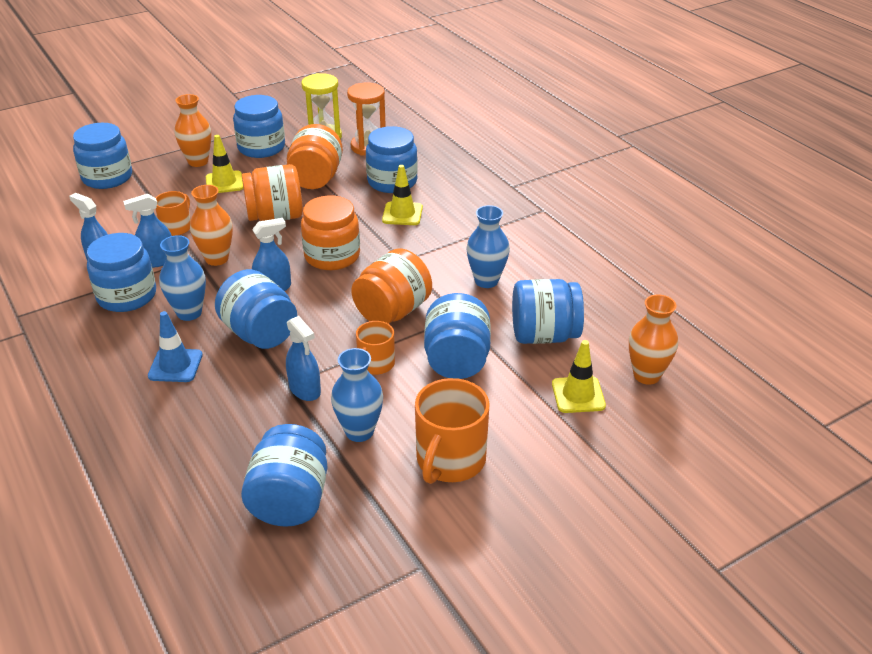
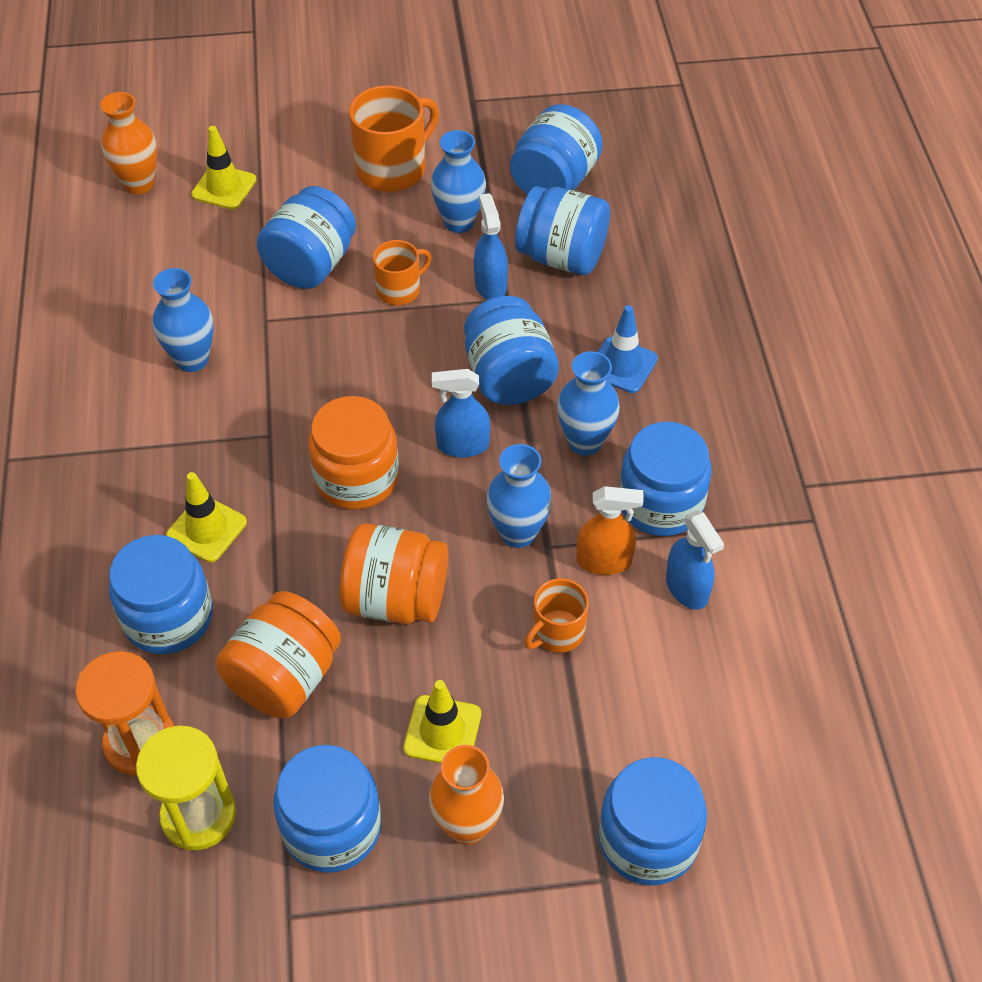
camera: 155 degrees left, 15 degrees up
(157, 261) = (604, 561): blue spray bottle -> orange spray bottle
(217, 259) = (518, 533): orange vase -> blue vase
(392, 311) = (336, 354): orange jar -> none
(544, 335) = (194, 262): blue jar -> blue jar (561, 256)

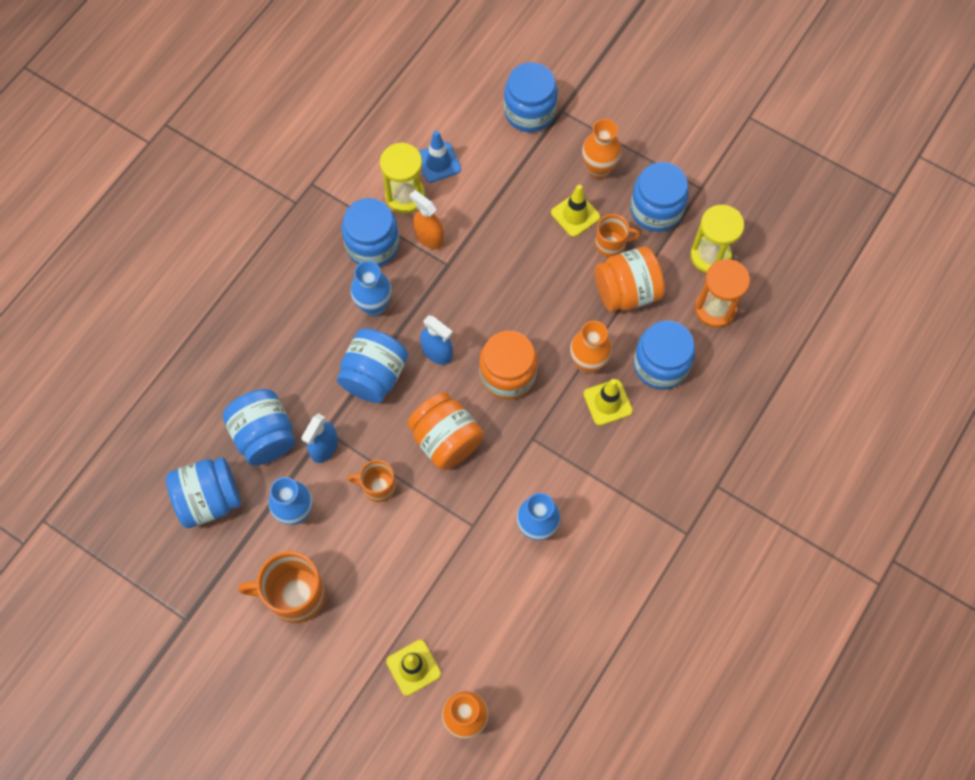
camera: 140 degrees left, 15 degrees up
(267, 555) = (588, 363): none -> orange vase
(311, 264) = (412, 549): blue jar -> none
(396, 599) = (543, 292): orange jar -> orange jar (446, 440)
(518, 533) = (455, 282): blue vase -> none
(557, 632) = (484, 220): orange mug -> orange mug (611, 244)
(622, 365) = (308, 336): blue traffic cone -> blue traffic cone (438, 162)
(687, 588) = (405, 196): blue spray bottle -> yellow hourglass

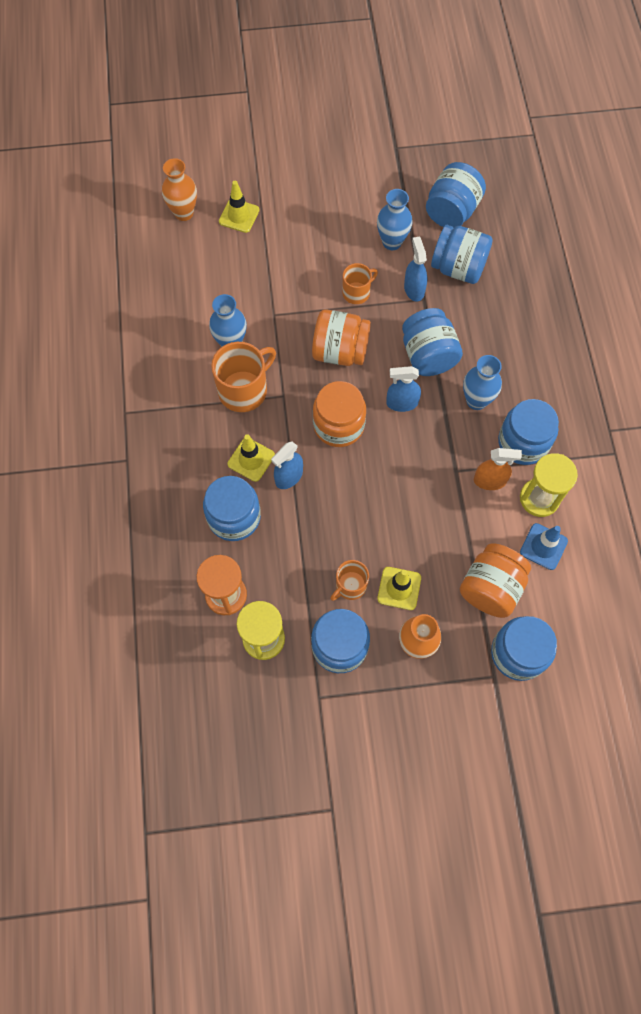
camera: 140 degrees right, 0 degrees up
(294, 594) = (347, 201): orange mug -> orange mug (244, 390)
(588, 363) = (289, 477): orange vase -> blue spray bottle
(626, 292) = (305, 555): orange jar -> orange jar (490, 588)

